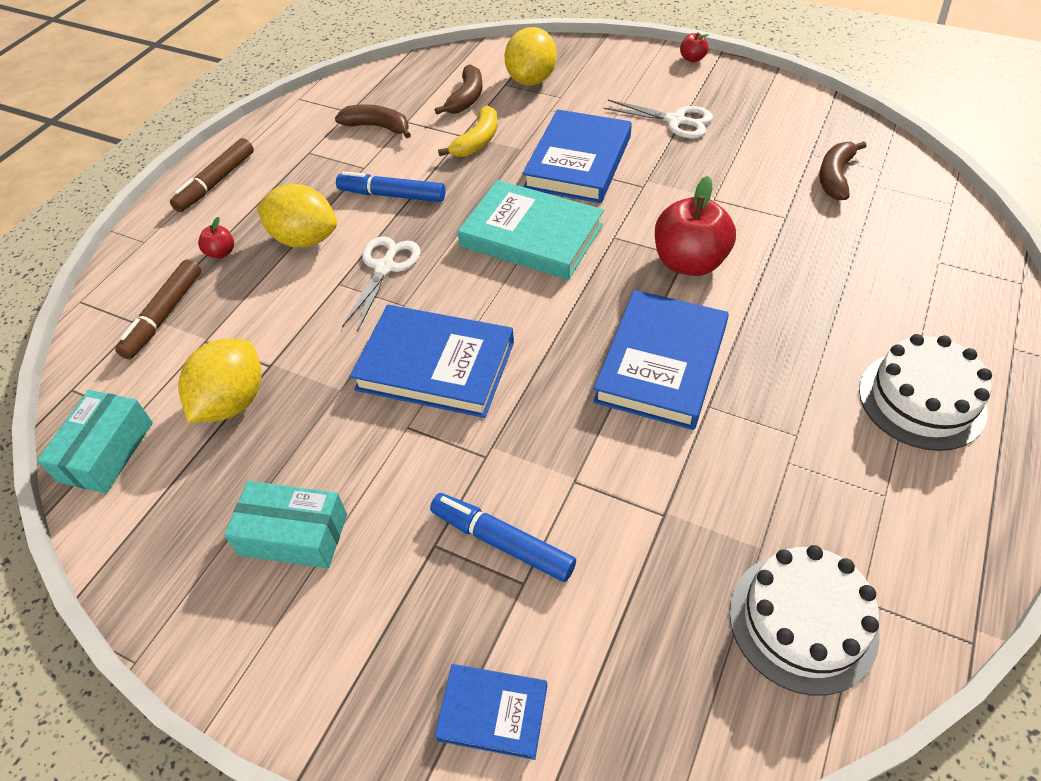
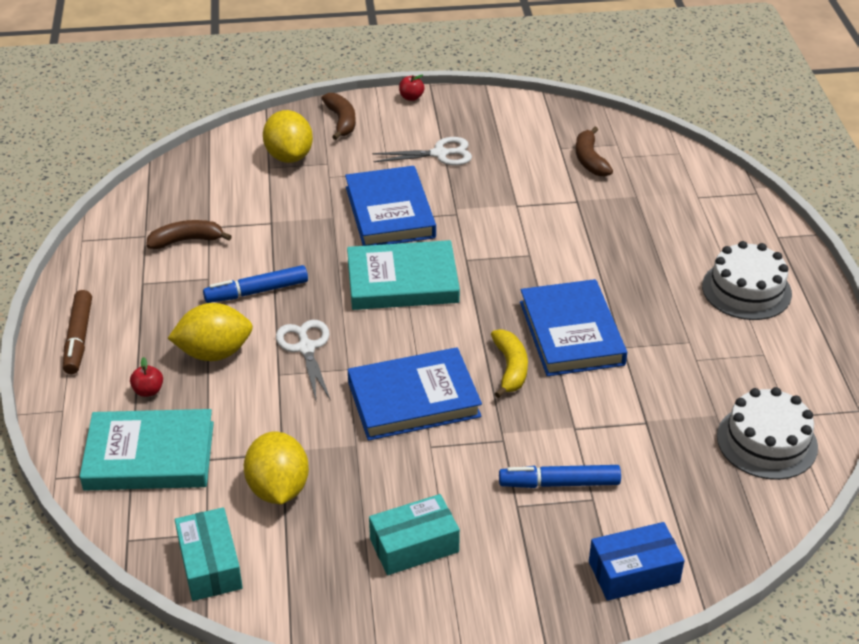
camera: 35 degrees left, 10 degrees down
(164, 315) = (149, 456): brown marker -> turquoise book
(466, 98) = (245, 190): brown banana -> brown banana (341, 121)
(477, 141) = (289, 223): yellow banana -> yellow banana (510, 368)
(492, 712) = (634, 572): blue book -> blue box
(689, 262) = (536, 258): red apple -> none

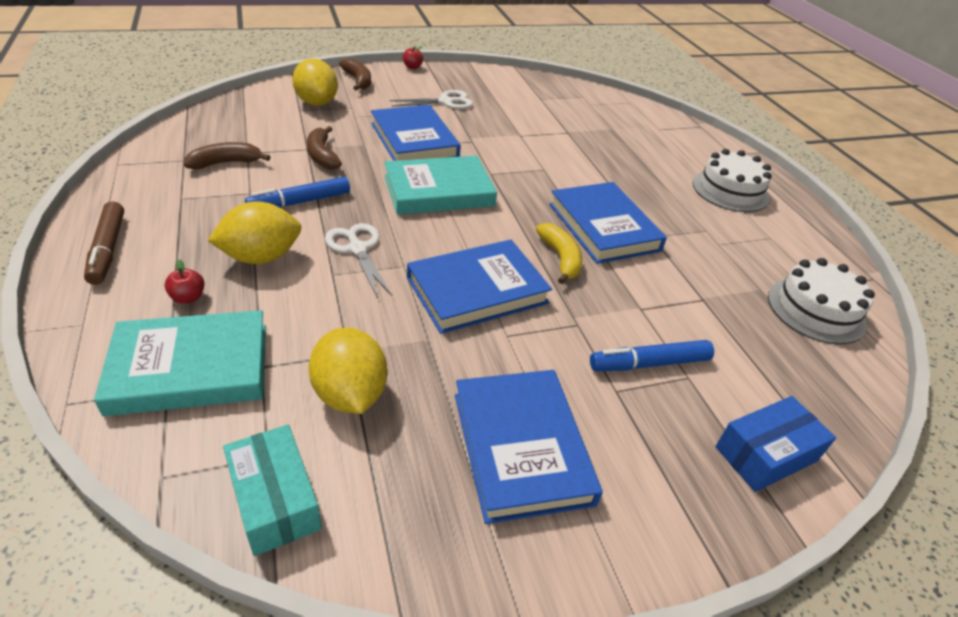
camera: 15 degrees left, 0 degrees up
(414, 545) = (521, 447): turquoise box -> blue book
(590, 160) = (566, 106): brown banana -> brown banana (322, 156)

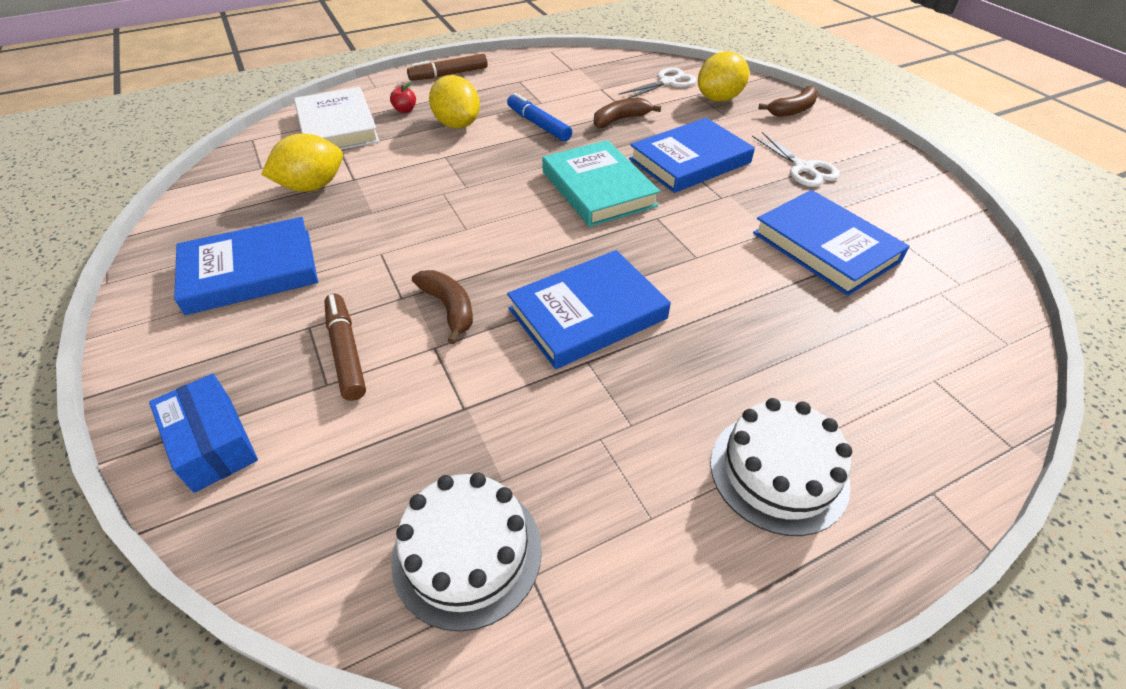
camera: 85 degrees right, 5 degrees up
(190, 368) = (337, 127): turquoise book -> white book
(226, 163) = (578, 84): brown banana -> brown banana (449, 308)
(275, 499) = (227, 176): turquoise box -> none
(357, 249) = (482, 161): white scissors -> white scissors (667, 82)
(412, 67) = (871, 134): red apple -> none
(477, 290) = (440, 230): blue book -> blue book (825, 247)
(560, 258) = (509, 280): yellow banana -> none
(649, 364) = (346, 352): blue marker -> brown marker

